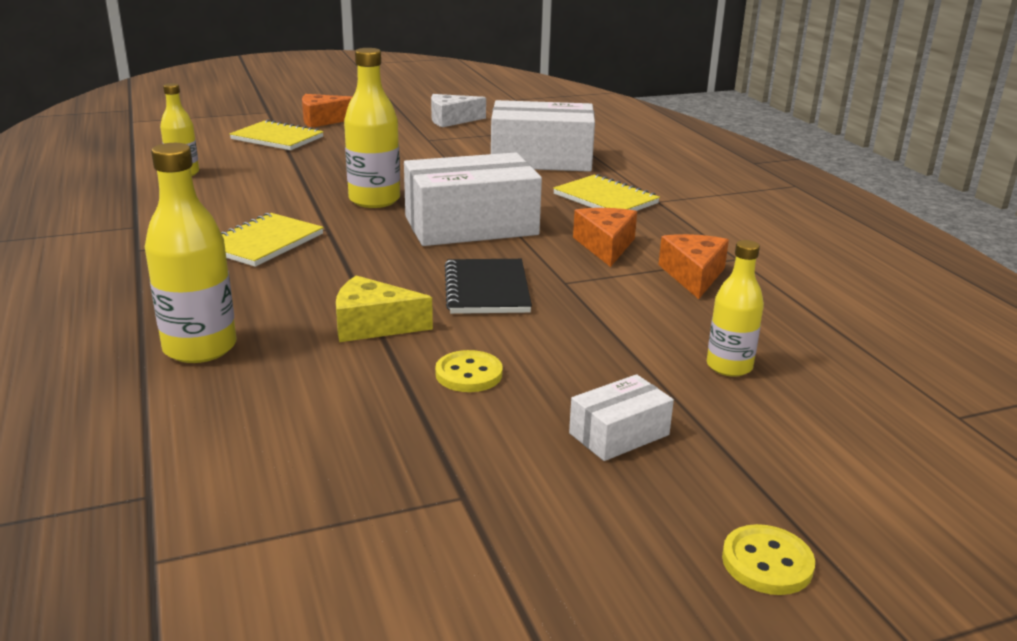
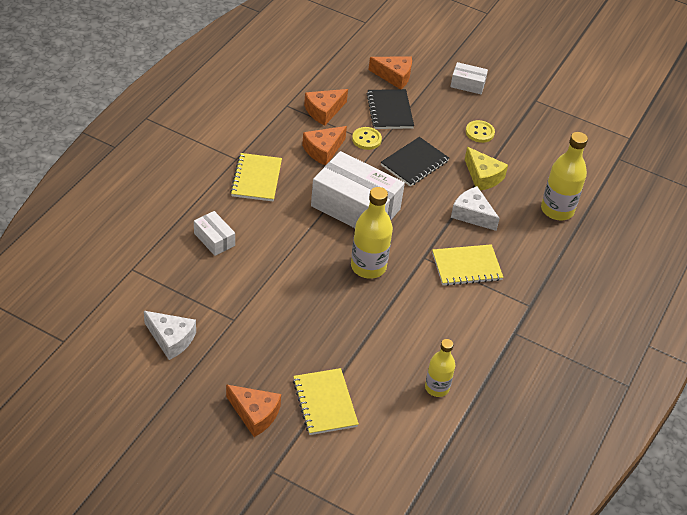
camera: 135 degrees left, 20 degrees up
(325, 283) = (472, 214): none -> white cheese
(541, 159) = (214, 239): white box -> white box, size x0.47
(633, 322) = (390, 111): none -> black notebook
(729, 366) = (394, 76): yellow bottle -> orange cheese
(767, 562) = (488, 40): yellow button -> yellow button (366, 139)

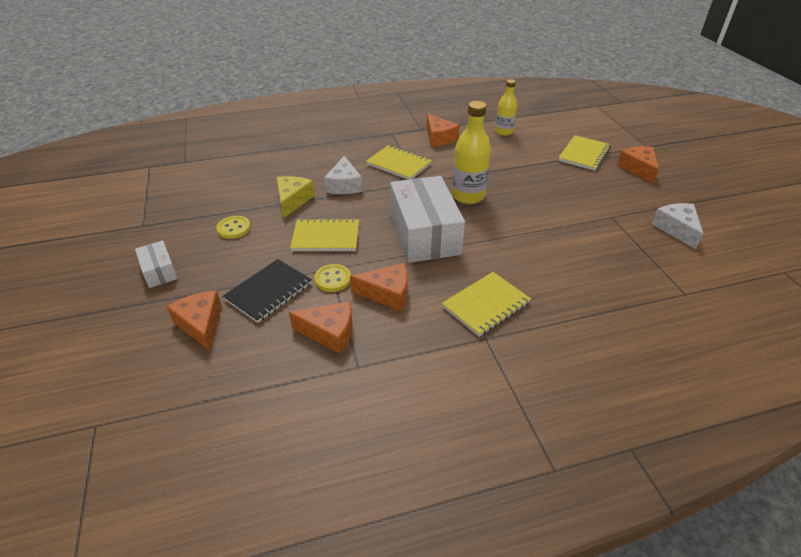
camera: 130 degrees left, 5 degrees down
(214, 239) = (581, 276): white box -> none
(414, 163) = (326, 237): black notebook -> yellow notebook
(482, 330) = (439, 138): none -> orange cheese
(557, 210) = (285, 159): yellow bottle -> none

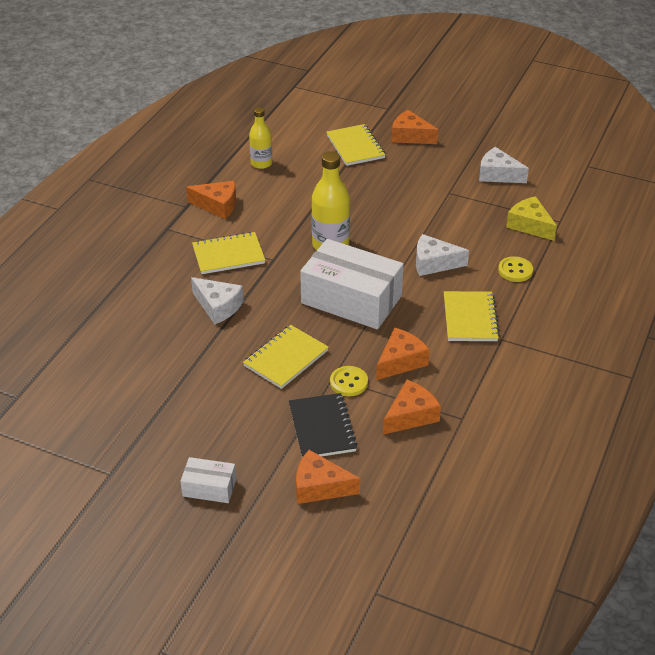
camera: 50 degrees left, 0 degrees up
(234, 228) = (199, 411): yellow button -> yellow button (515, 270)
(293, 200) = (201, 352): yellow cheese -> yellow cheese (529, 225)
(521, 251) = (434, 263): none -> white cheese

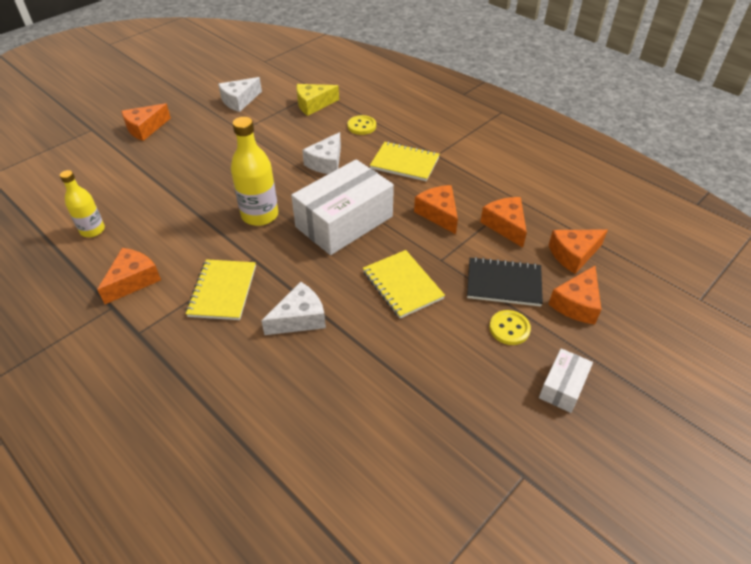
camera: 70 degrees left, 5 degrees up
(349, 382) = (452, 251): yellow button -> yellow button (509, 328)
(355, 147) = (128, 162): yellow notebook -> none
(393, 477) = (573, 255): none -> orange cheese

